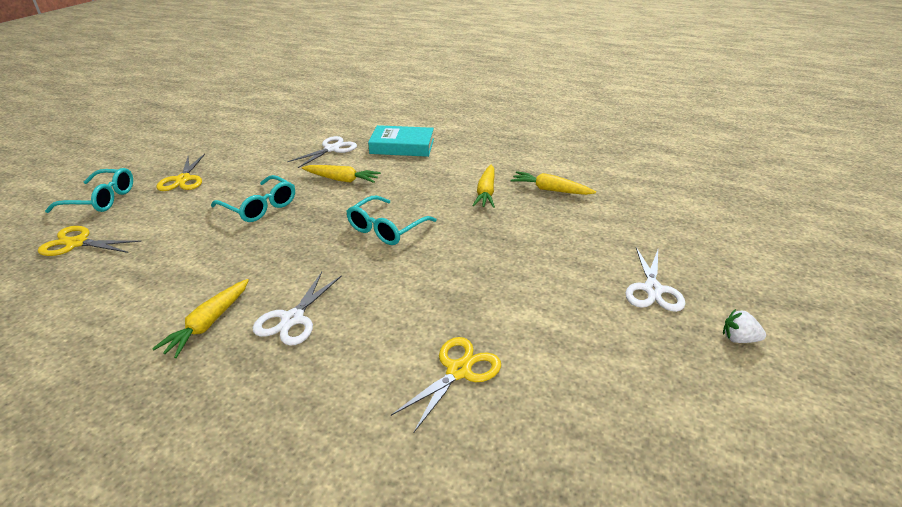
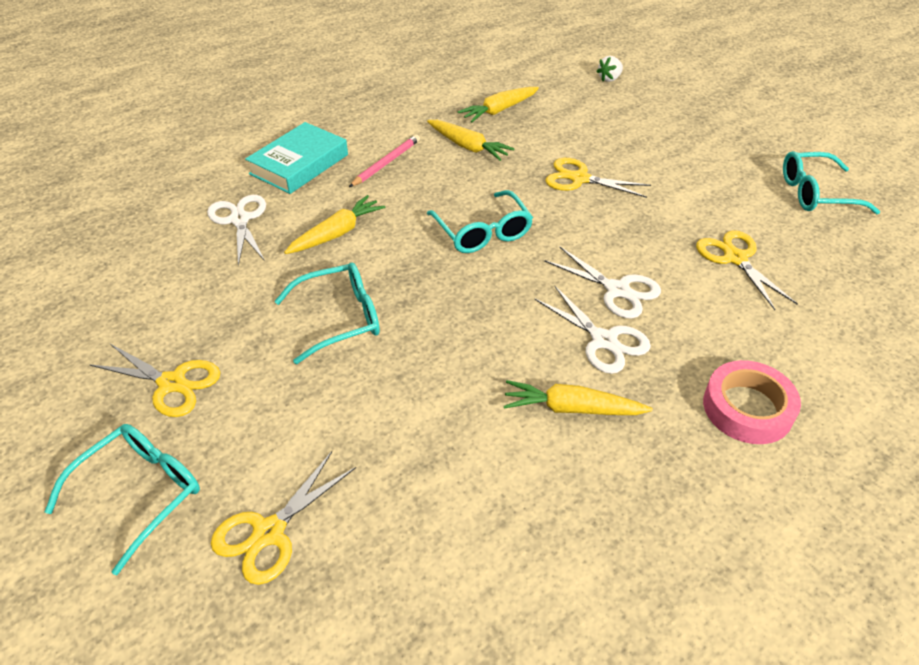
camera: 60 degrees left, 10 degrees up
(208, 323) = (572, 408): yellow carrot -> yellow carrot turned 135 degrees clockwise
(242, 427) = (747, 408): none -> pink tape
(433, 171) = (386, 163): none -> pink pencil
(496, 251) = (579, 179): none -> yellow scissors
(636, 412) = (816, 193): none -> turquoise glasses
(652, 289) = (689, 127): white scissors -> white scissors (617, 290)
(738, 339) = (764, 120): white strawberry -> white strawberry (609, 79)

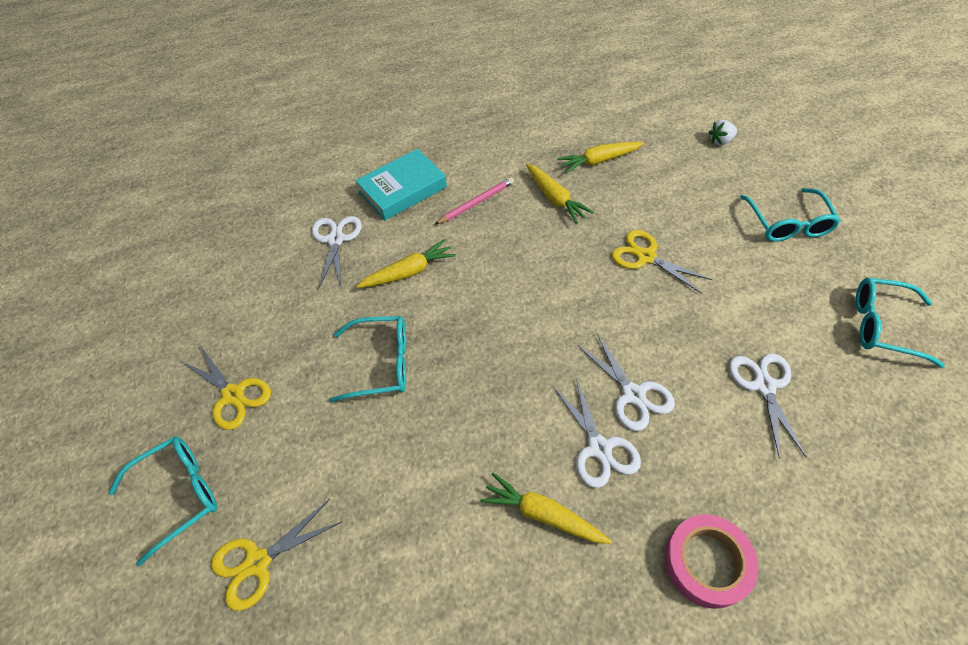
camera: 20 degrees right, 10 degrees up
(482, 232) = (534, 299): turquoise glasses -> turquoise glasses (787, 223)
(735, 258) = (764, 386): yellow scissors -> white scissors

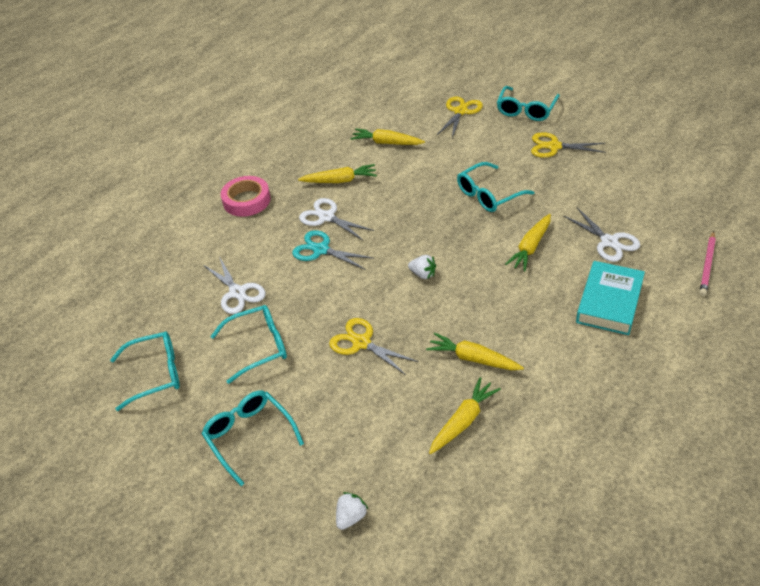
camera: 150 degrees right, 10 degrees down
(421, 561) = (386, 143): none -> yellow carrot
(476, 203) = (536, 321): pink pencil -> pink pencil (707, 265)
(538, 298) = (423, 274): none -> white strawberry
(633, 394) = (321, 250): white scissors -> turquoise scissors
(645, 257) = (361, 343): yellow scissors -> yellow scissors turned 150 degrees counterclockwise
(756, 303) = (258, 347): none -> turquoise glasses

